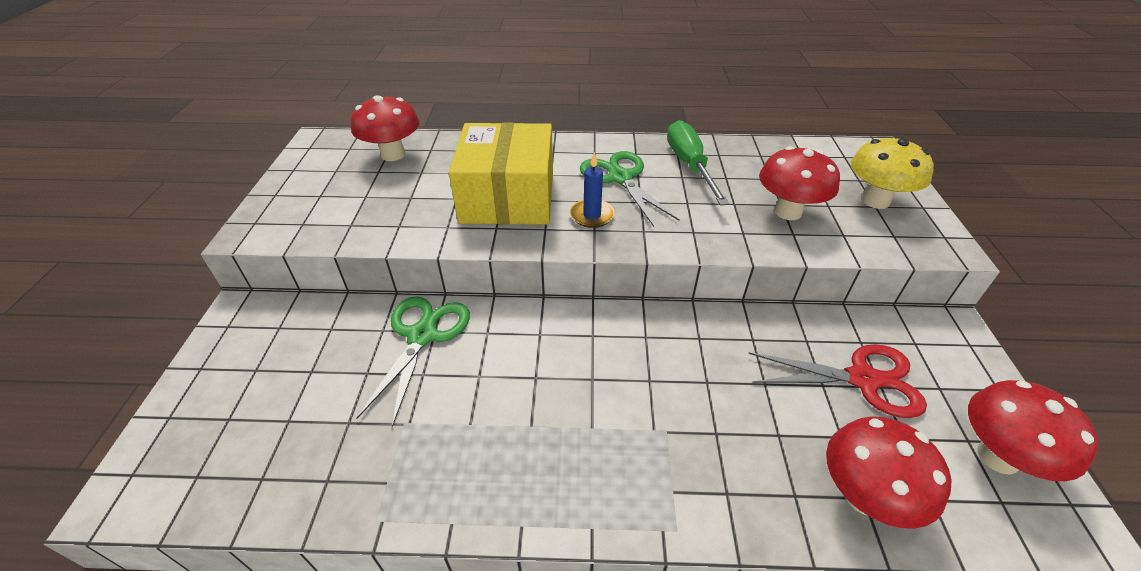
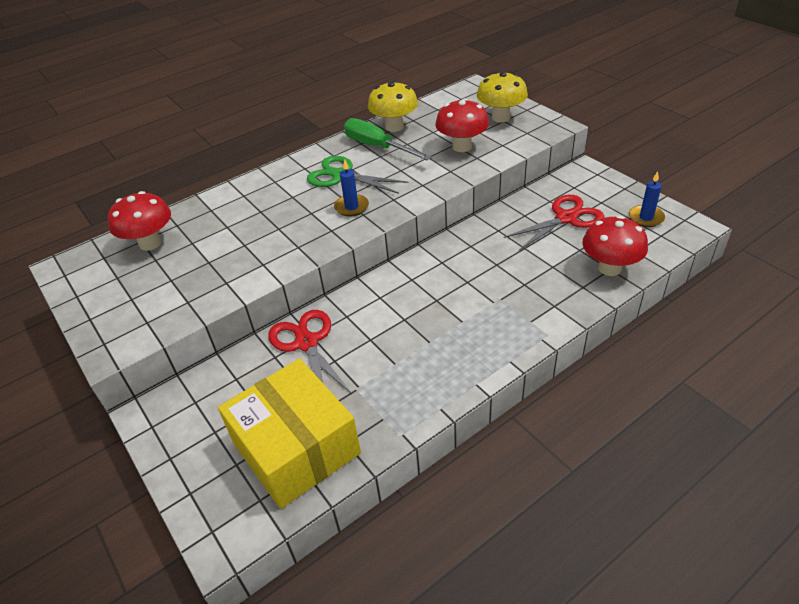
camera: 35 degrees left, 0 degrees up
(422, 335) = (306, 343): green scissors -> red scissors
(508, 197) = (281, 225): yellow box -> yellow box (296, 448)
(731, 153) = (394, 127): none -> yellow mushroom
(998, 457) = (646, 218): red mushroom -> blue candle

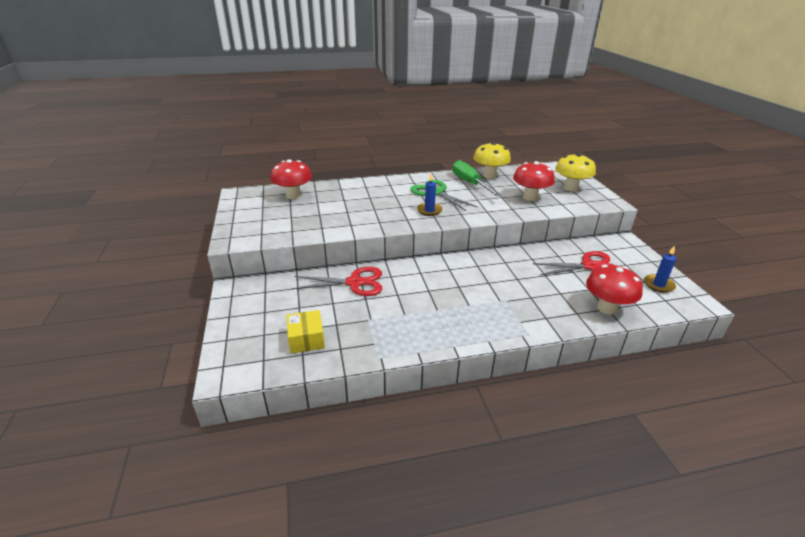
camera: 20 degrees right, 10 degrees down
(296, 448) = (306, 339): yellow box -> yellow box, size x0.48
(306, 343) = (354, 282): red scissors -> red scissors turned 90 degrees clockwise

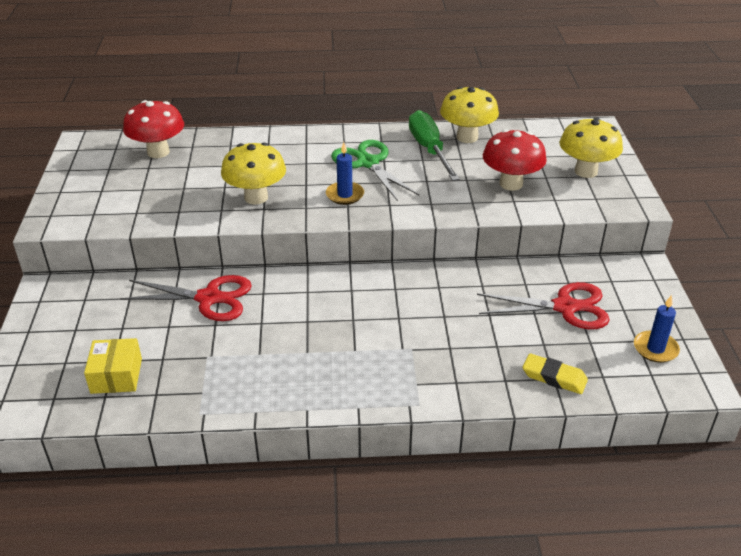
camera: 10 degrees right, 5 degrees up
(371, 216) = (256, 197): none -> yellow mushroom
(607, 308) = (554, 377): red mushroom -> yellow eraser

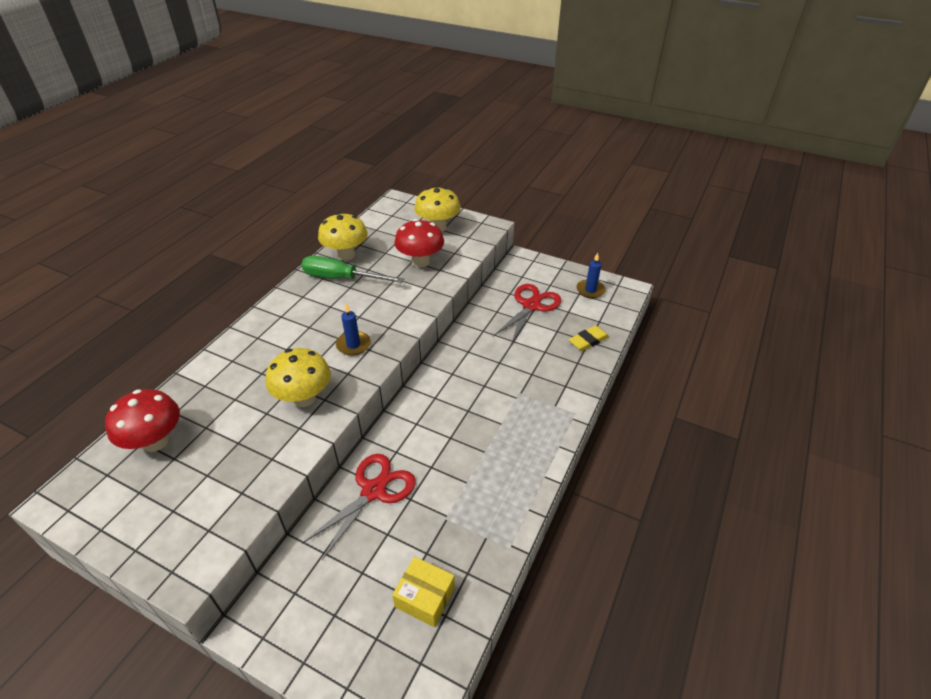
camera: 60 degrees left, 5 degrees up
(368, 163) = (324, 315): green scissors -> none

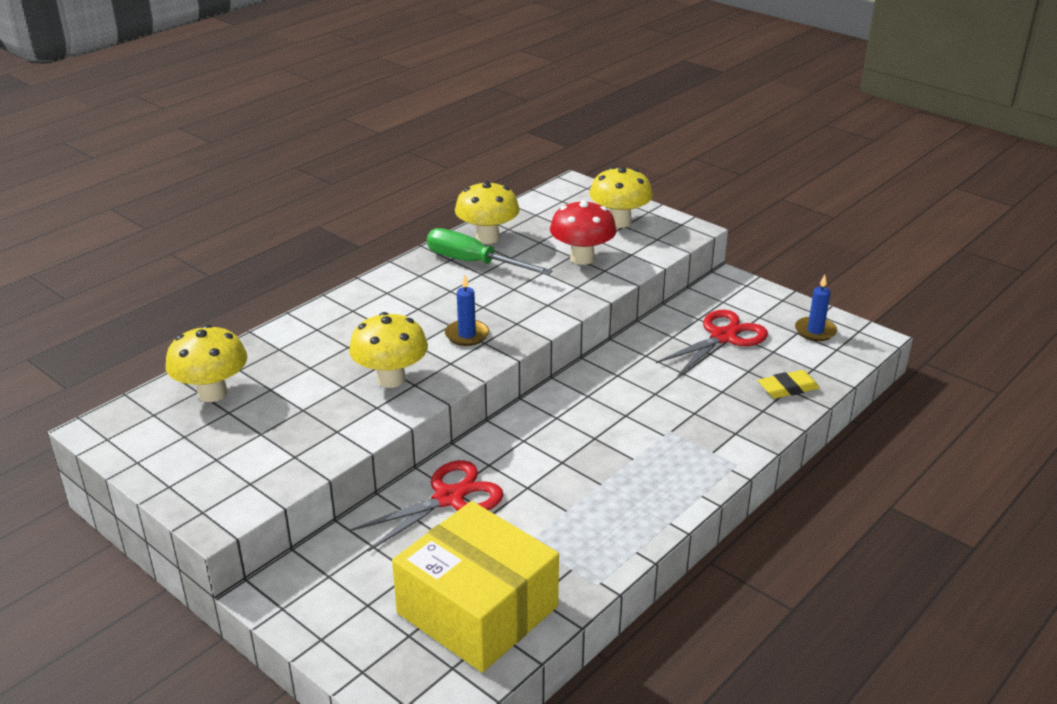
camera: 15 degrees right, 10 degrees down
(155, 441) = (212, 393): red mushroom -> yellow mushroom
(425, 597) = (477, 610): yellow box -> yellow box, size x2.09

